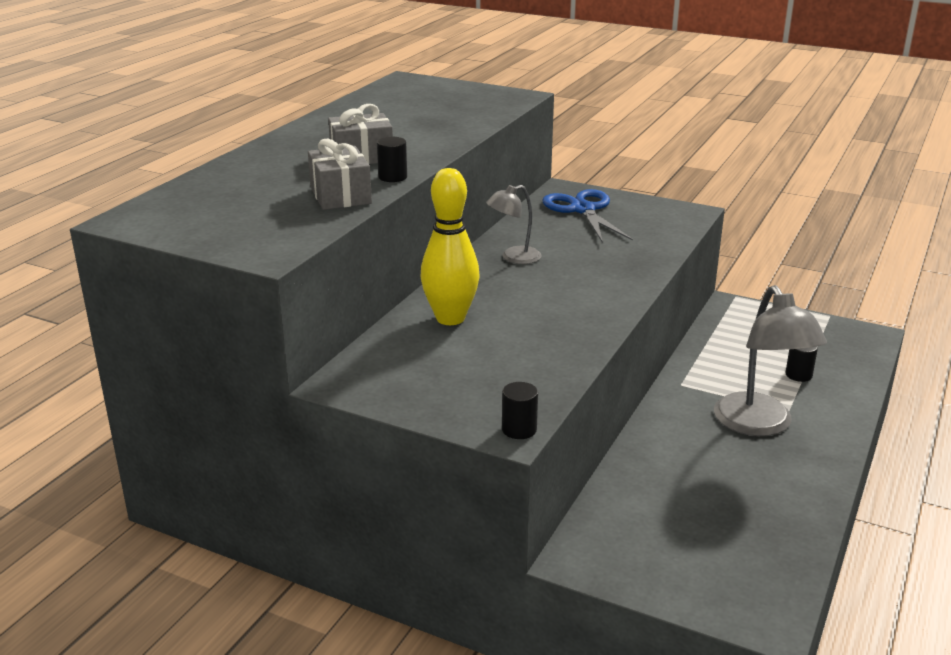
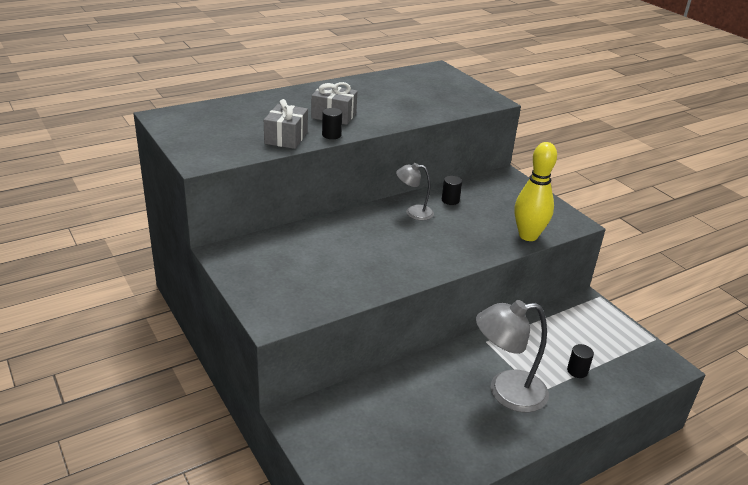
camera: 30 degrees right, 5 degrees up
(450, 318) = (326, 238): yellow bowling pin -> yellow bowling pin (528, 236)
(519, 429) = (277, 323): black cylinder -> black cylinder (450, 200)
(583, 210) = (501, 195): blue scissors -> none
(759, 425) = (506, 392): grey lamp -> grey lamp turned 60 degrees clockwise

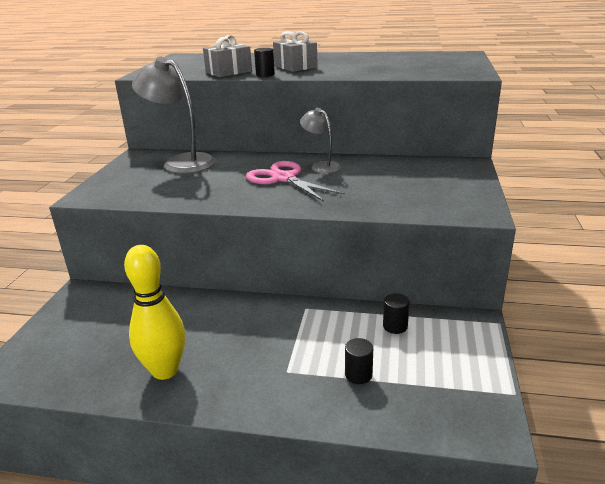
camera: 45 degrees right, 5 degrees down
(407, 236) = (284, 178): none -> pink scissors
(450, 200) = (372, 166): black cylinder -> black cylinder (395, 326)
(506, 392) = (255, 355): grey lamp -> grey lamp (181, 162)
(528, 236) = (402, 208): yellow bowling pin -> yellow bowling pin (165, 370)

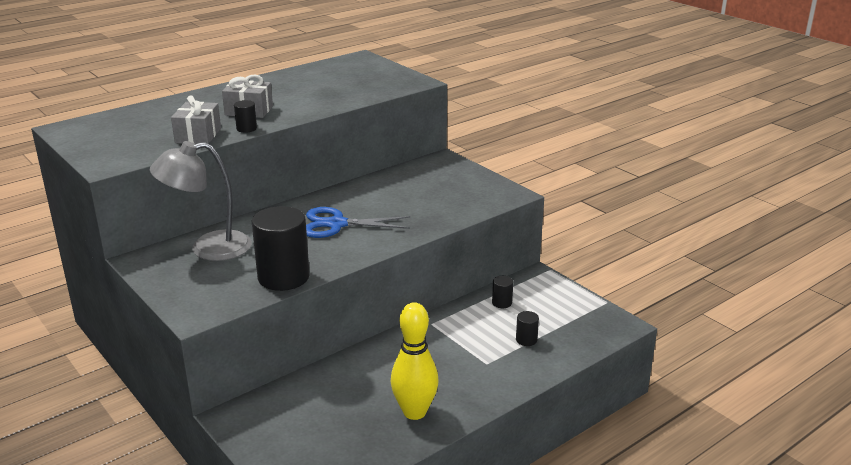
camera: 50 degrees left, 0 degrees up
(175, 197) = (283, 277): none -> black cylinder
(284, 178) = (337, 224): pink scissors -> blue scissors
(321, 166) = (343, 202): grey lamp -> none

